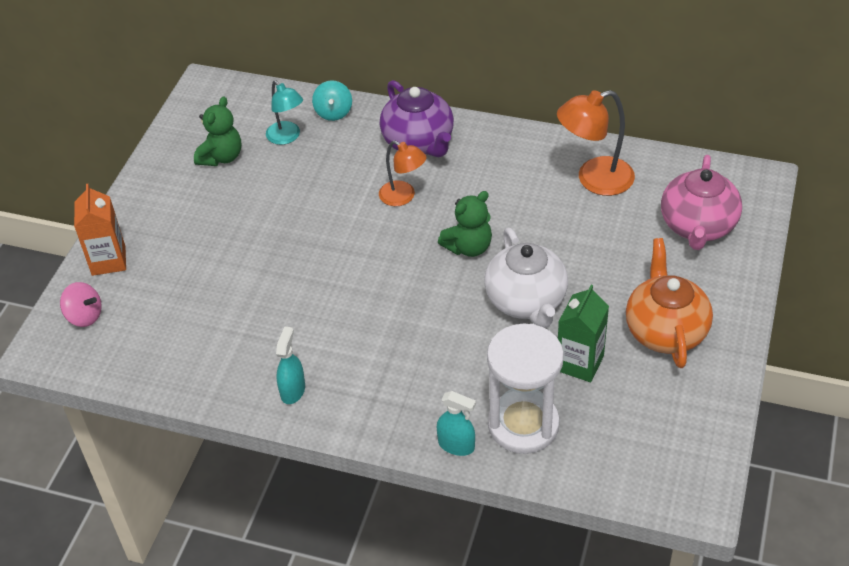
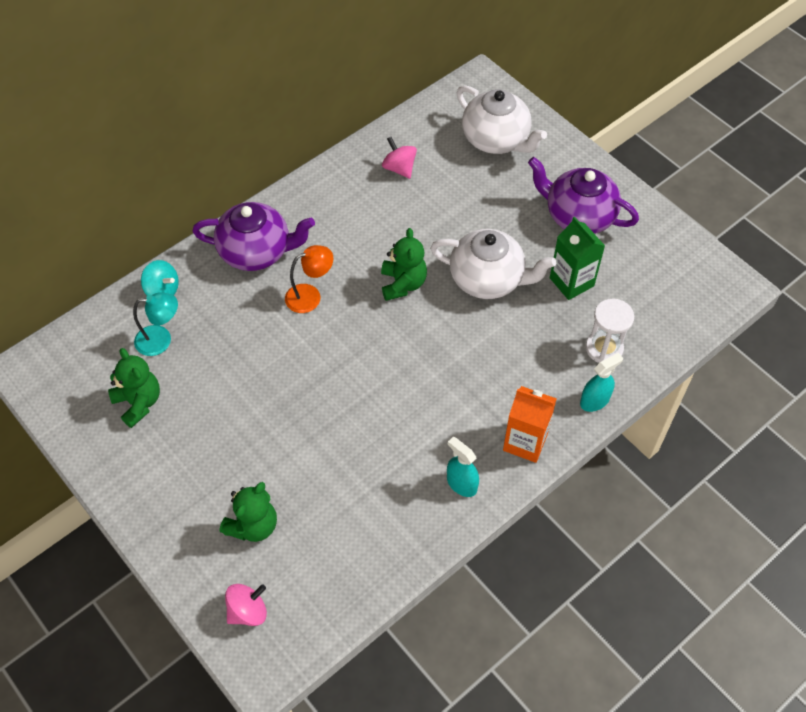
camera: 60 degrees left, 10 degrees up
(108, 260) = (192, 559): orange carton -> orange carton (525, 442)
(160, 279) = (253, 525): none -> green teddy bear
(523, 424) = (604, 348): white hourglass -> white hourglass, size x0.61
(594, 180) = (399, 168): orange lamp -> pink spinning top
(665, 330) = (578, 216): orange teapot -> purple teapot
(697, 226) = (496, 140): pink teapot -> white teapot

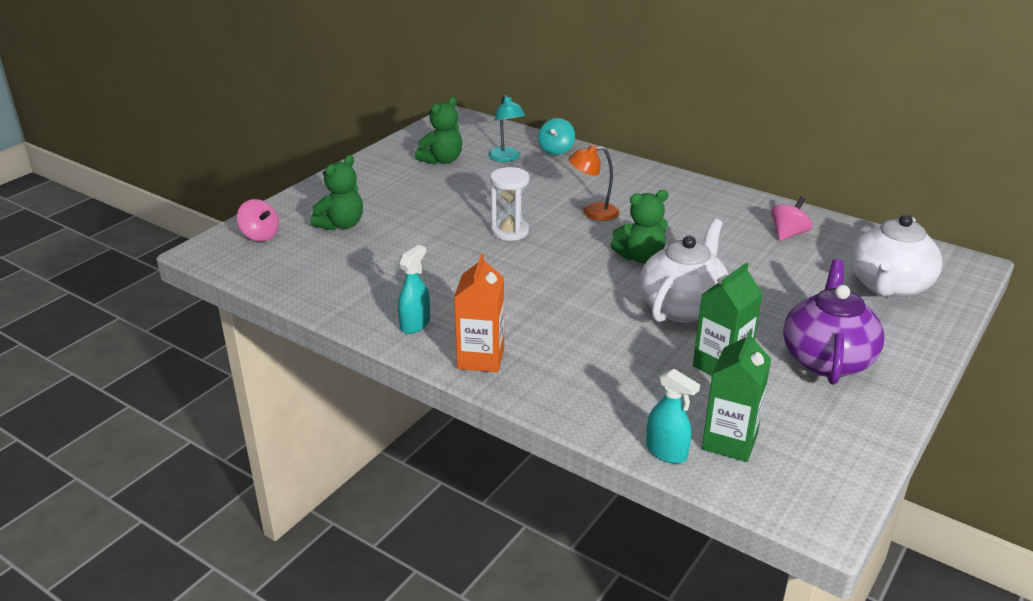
camera: 75 degrees right, 25 degrees down
(253, 525) = (341, 225): green teddy bear -> green teddy bear turned 75 degrees counterclockwise
(256, 252) = (625, 181): purple teapot -> none
(310, 296) = (593, 213): orange lamp -> orange lamp turned 120 degrees clockwise
(488, 279) = (682, 307): white teapot -> white teapot turned 150 degrees counterclockwise
(594, 401) = (558, 402): turquoise spray bottle -> turquoise spray bottle (666, 452)
(604, 348) = (638, 402): white hourglass -> white hourglass (510, 231)
(658, 308) = (729, 441): none -> green carton

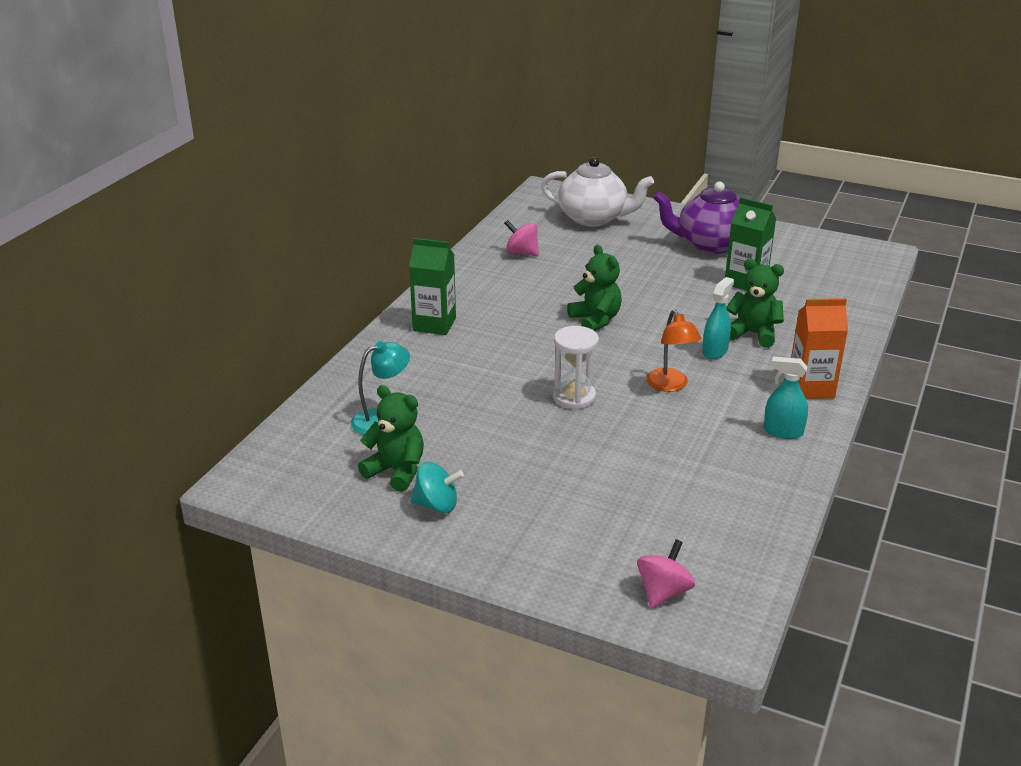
camera: 100 degrees left, 0 degrees up
(341, 225) = (606, 524): green teddy bear -> green teddy bear (753, 334)
(556, 150) = (352, 385): turquoise spinning top -> turquoise spinning top (437, 505)
(593, 213) = (513, 350): orange lamp -> orange lamp (670, 385)
(666, 452) = (864, 301): turquoise spray bottle -> turquoise spray bottle (715, 351)
(682, 307) = (671, 298): white teapot -> none
(729, 441) = (834, 279): green carton -> green carton (434, 324)

